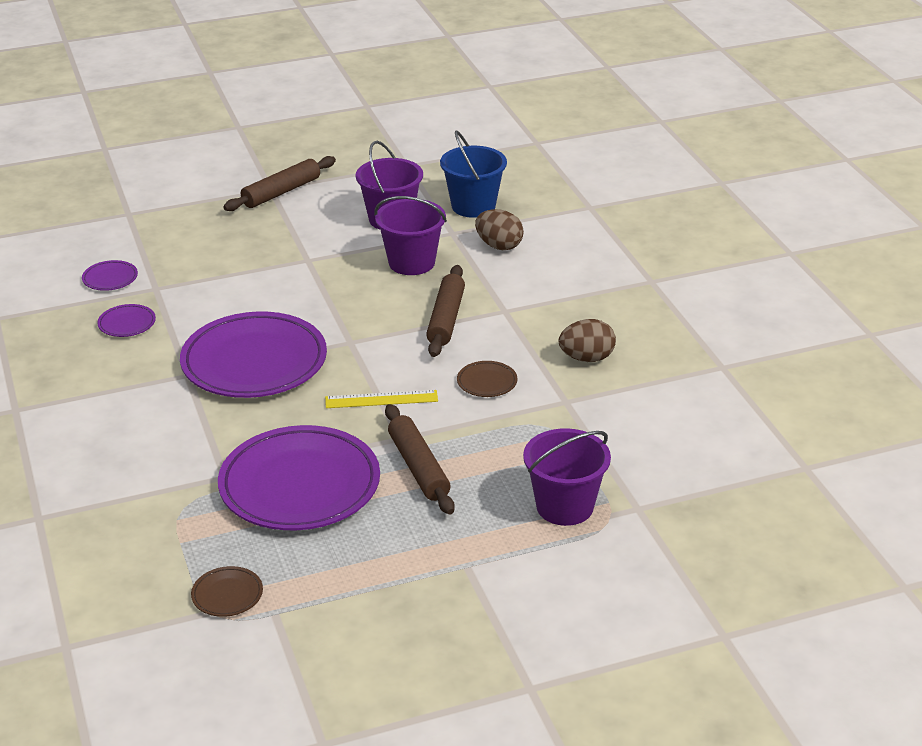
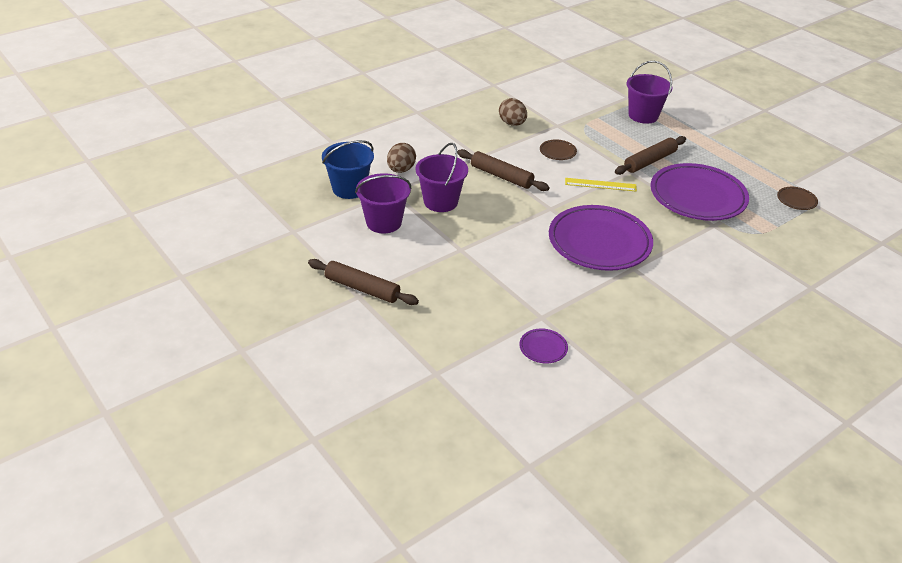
camera: 110 degrees left, 5 degrees up
(127, 324) = (596, 317): purple plate -> none
(381, 399) = (600, 184): yellow ruler -> yellow ruler turned 60 degrees counterclockwise
(446, 319) = (501, 176): brown rolling pin -> brown rolling pin turned 45 degrees clockwise

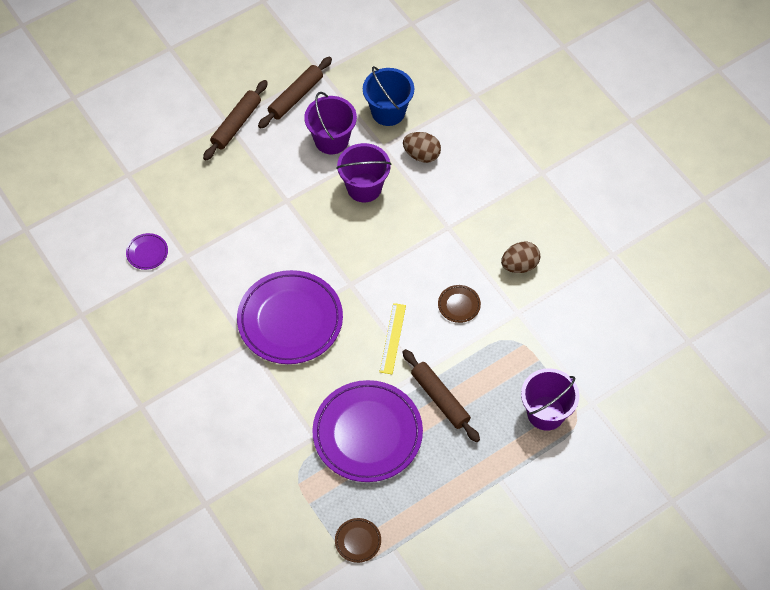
camera: 95 degrees right, 20 degrees up
(501, 176) = (409, 245): brown rolling pin -> brown rolling pin (296, 97)

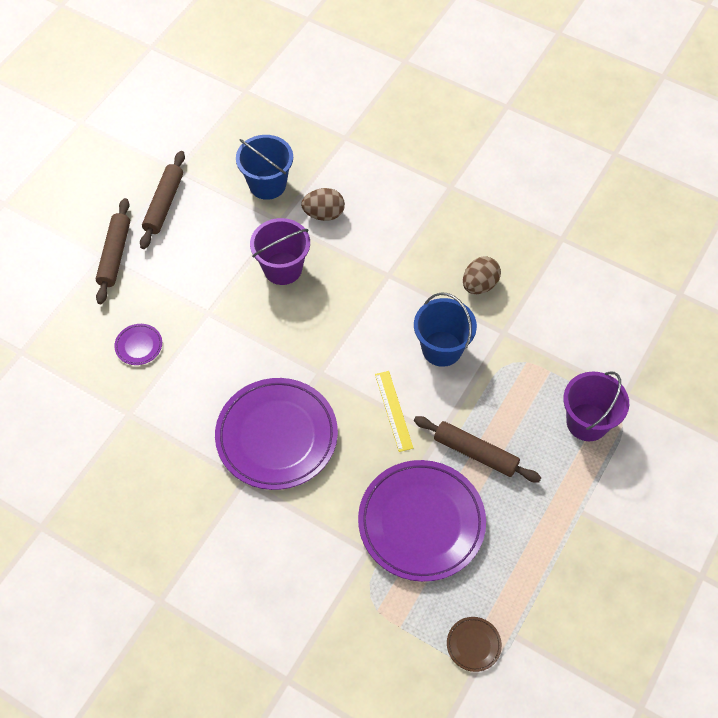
camera: 25 degrees left, 0 degrees up
(147, 253) = (83, 428): purple plate -> purple plate (139, 346)
(331, 140) = (224, 233): purple bucket -> none
(459, 305) = (442, 348): brown plate -> blue bucket

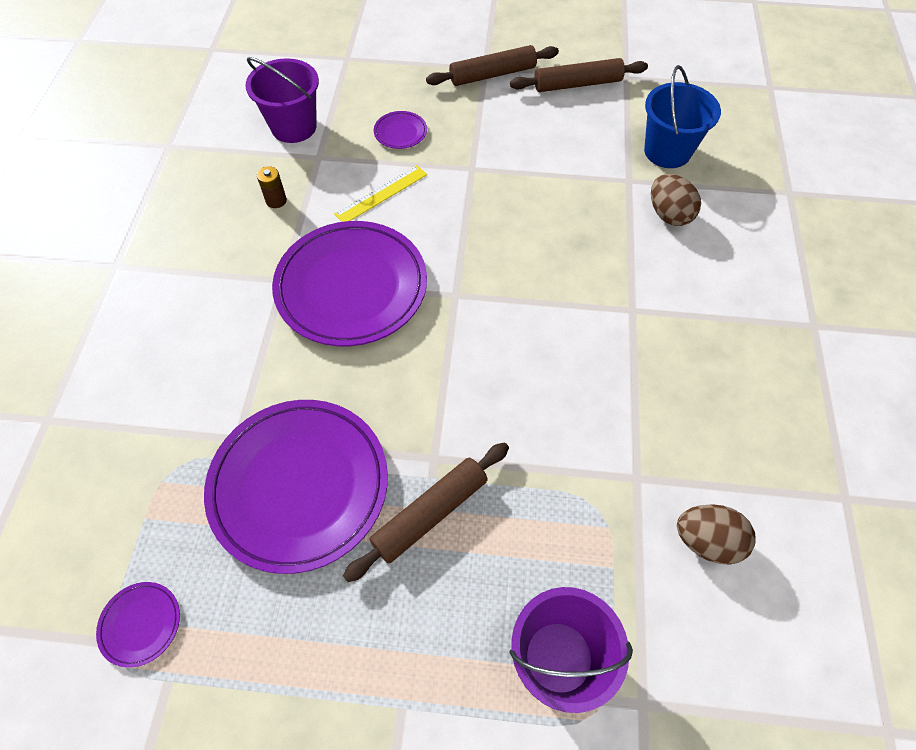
camera: 65 degrees right, 0 degrees up
(159, 460) = (276, 200): none -> brown battery
(282, 268) = (569, 207): purple bucket -> purple bucket (294, 127)
(393, 410) = (444, 391): yellow ruler -> yellow ruler (381, 194)
(442, 348) = (564, 411): blue bucket -> none
(473, 645) = (141, 624): brown plate -> purple plate
(475, 453) = (430, 513): brown rolling pin -> brown rolling pin turned 45 degrees clockwise
(479, 285) = (690, 418): brown egg -> brown egg (706, 541)

